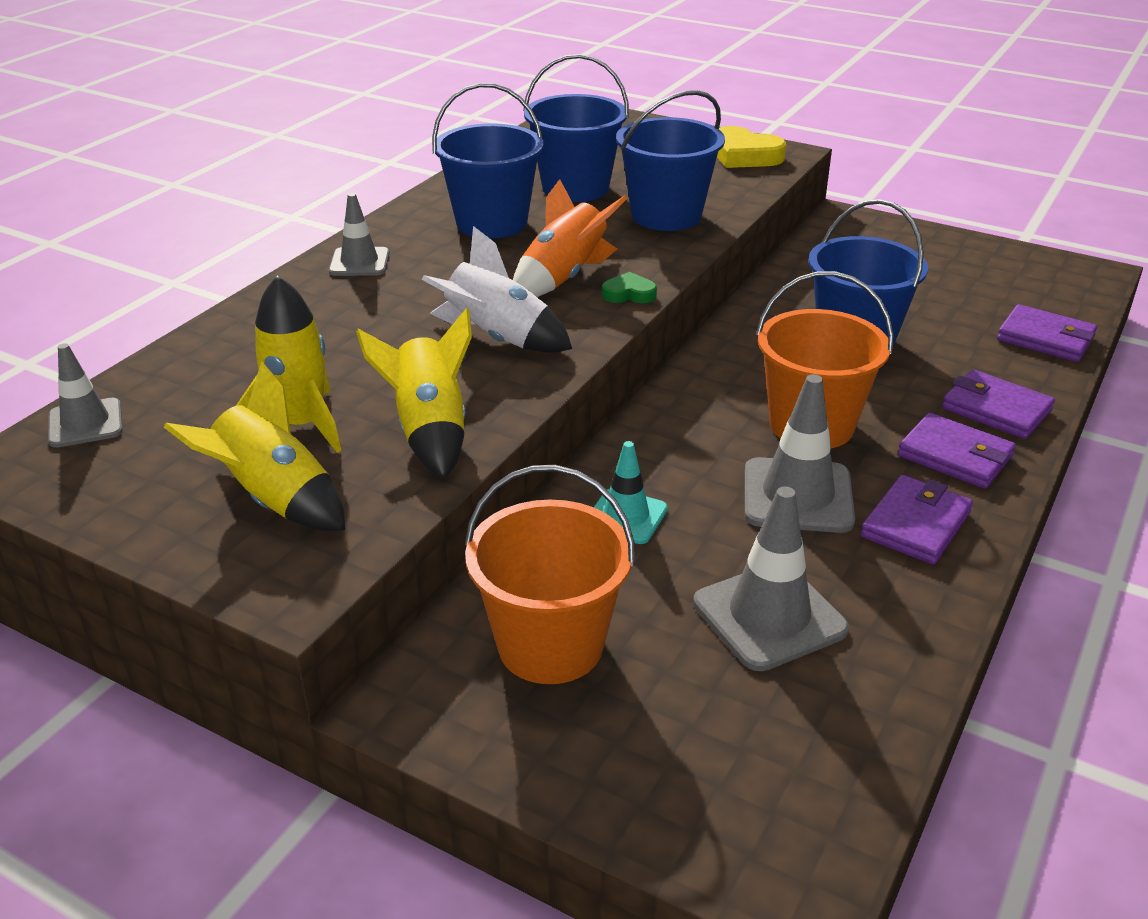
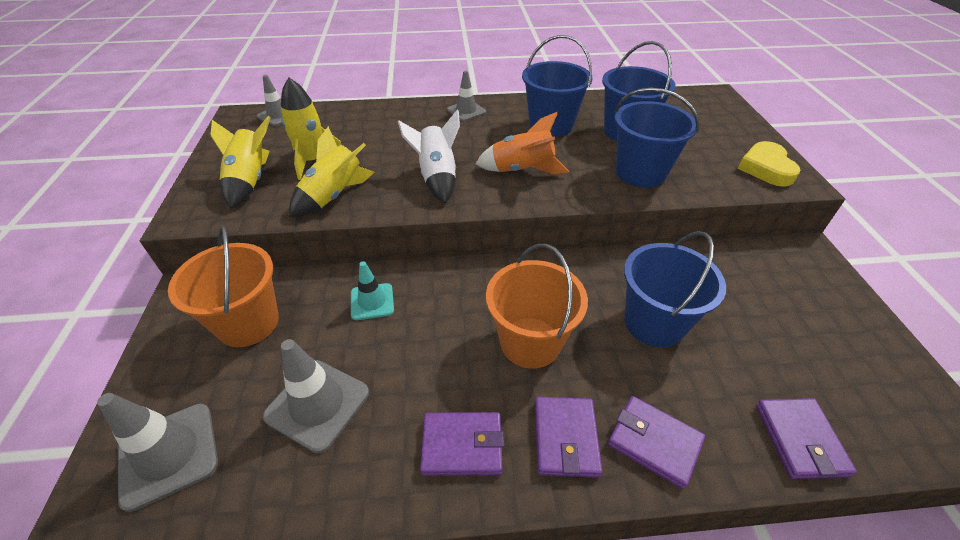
camera: 55 degrees right, 10 degrees up
(629, 294) = (531, 198): green heart -> none
(797, 496) = (447, 367): grey traffic cone -> grey traffic cone (168, 454)
(996, 409) = (654, 442): purple wallet -> purple wallet turned 60 degrees counterclockwise

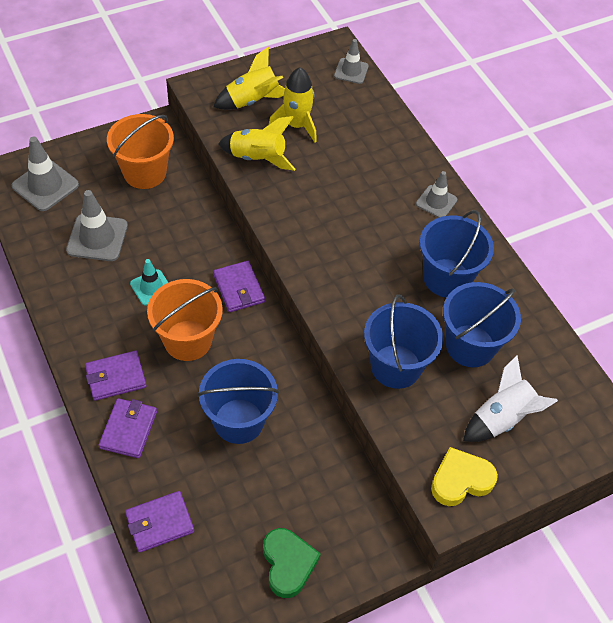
camera: 65 degrees right, 10 degrees up
(372, 301) = (189, 232): turquoise traffic cone -> turquoise traffic cone (151, 287)
(437, 177) = (313, 214): white rocket -> white rocket (501, 418)
(462, 446) = (93, 322): purple wallet -> purple wallet (239, 288)
(522, 170) = (353, 272): orange rocket -> none
(836, 326) = (288, 564): none -> green heart

